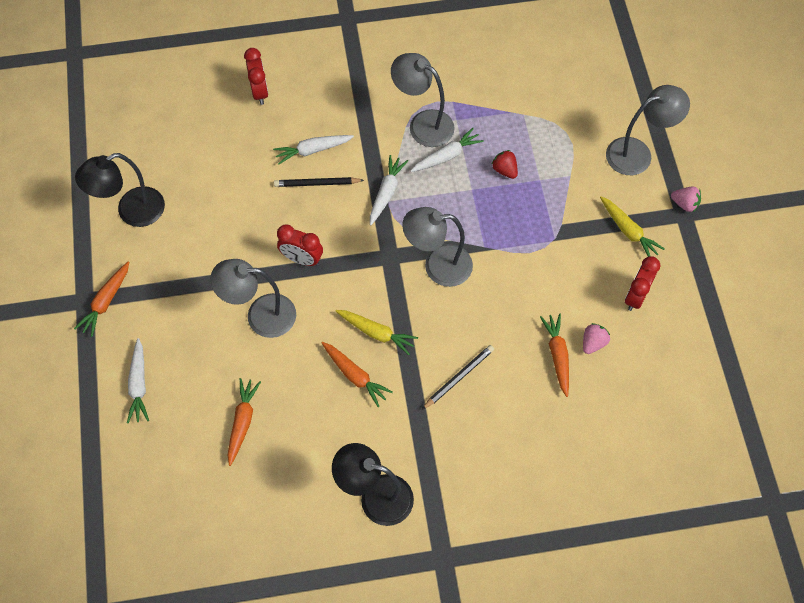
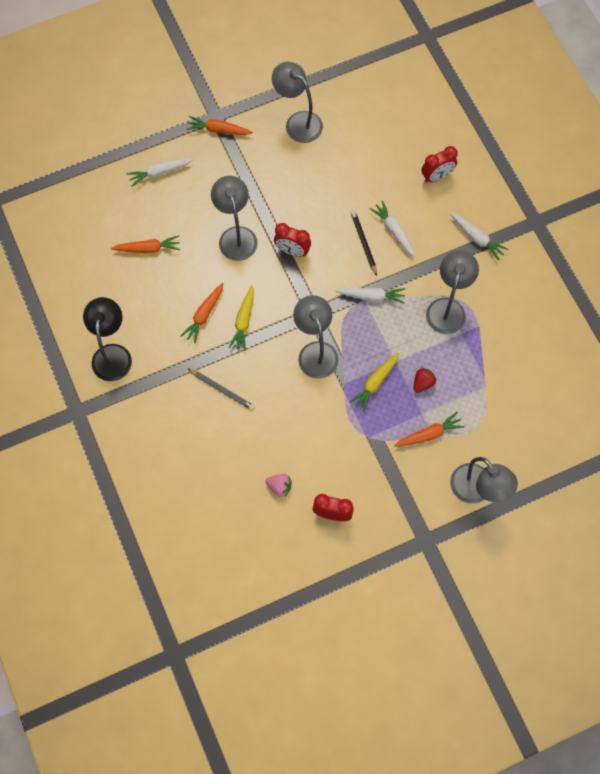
camera: 75 degrees right, 5 degrees up
(131, 212) = (298, 122): black lamp -> grey lamp
(302, 259) = (292, 251): red clock -> red clock turned 75 degrees counterclockwise
(446, 156) = (422, 334): white carrot -> white carrot (477, 238)
(459, 377) = (222, 390): black pencil -> grey pencil
(557, 356) = (260, 461): orange carrot -> orange carrot (428, 434)
(628, 231) = (394, 496): yellow carrot -> yellow carrot (375, 383)
(684, 204) = (436, 540): pink strawberry -> none

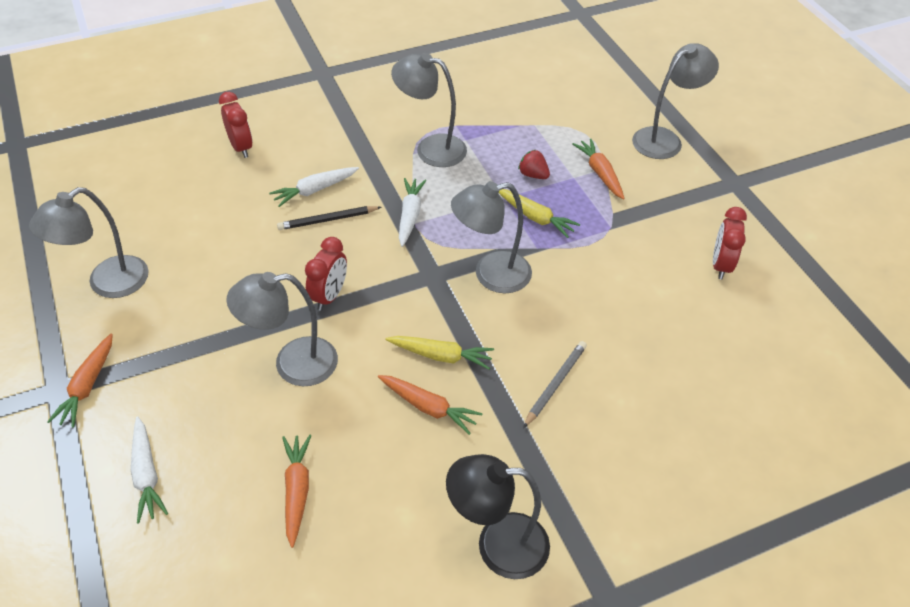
camera: 90 degrees left, 20 degrees down
(279, 486) = (695, 319): pink strawberry -> none
(477, 238) = (337, 119): white carrot -> none

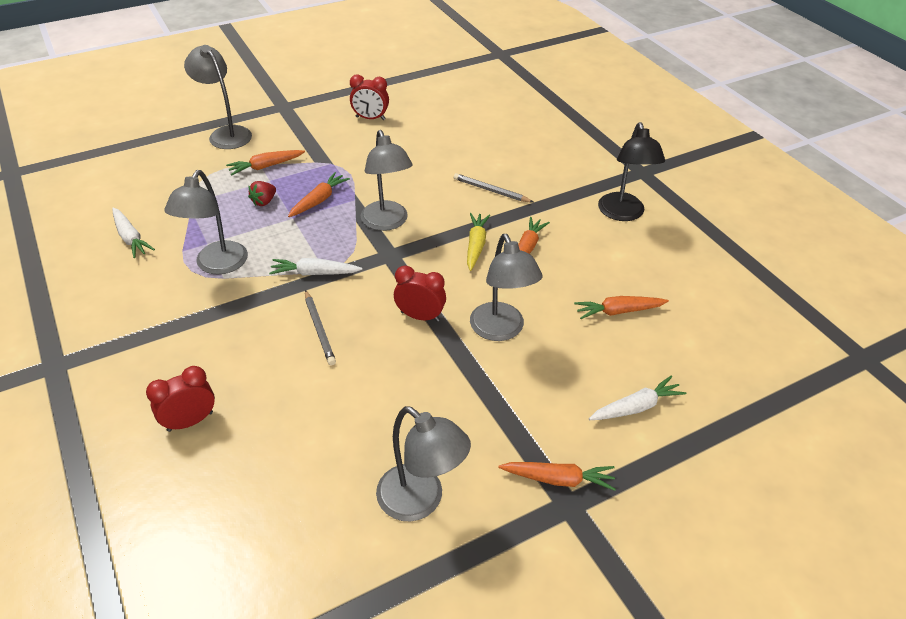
camera: 95 degrees left, 5 degrees down
(315, 190) = (273, 344): white carrot -> white carrot (130, 238)
(328, 220) = (319, 329): black pencil -> grey pencil
(535, 217) = (319, 200): yellow carrot -> orange carrot

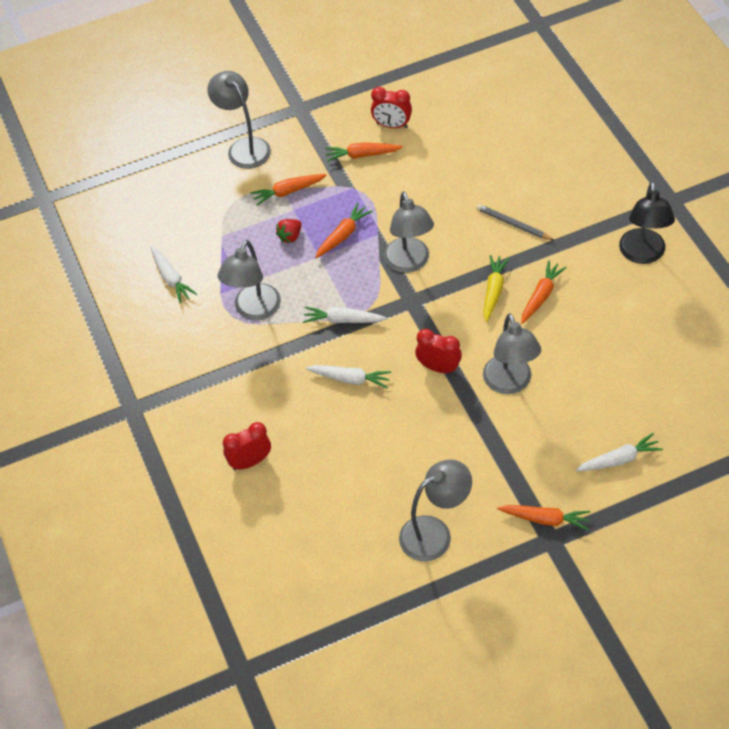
camera: 10 degrees right, 10 degrees up
(319, 329) = (350, 379): grey pencil -> white carrot
(420, 501) = (435, 533): grey lamp -> grey lamp turned 75 degrees counterclockwise
(618, 311) = (619, 366): orange carrot -> orange carrot (362, 155)

